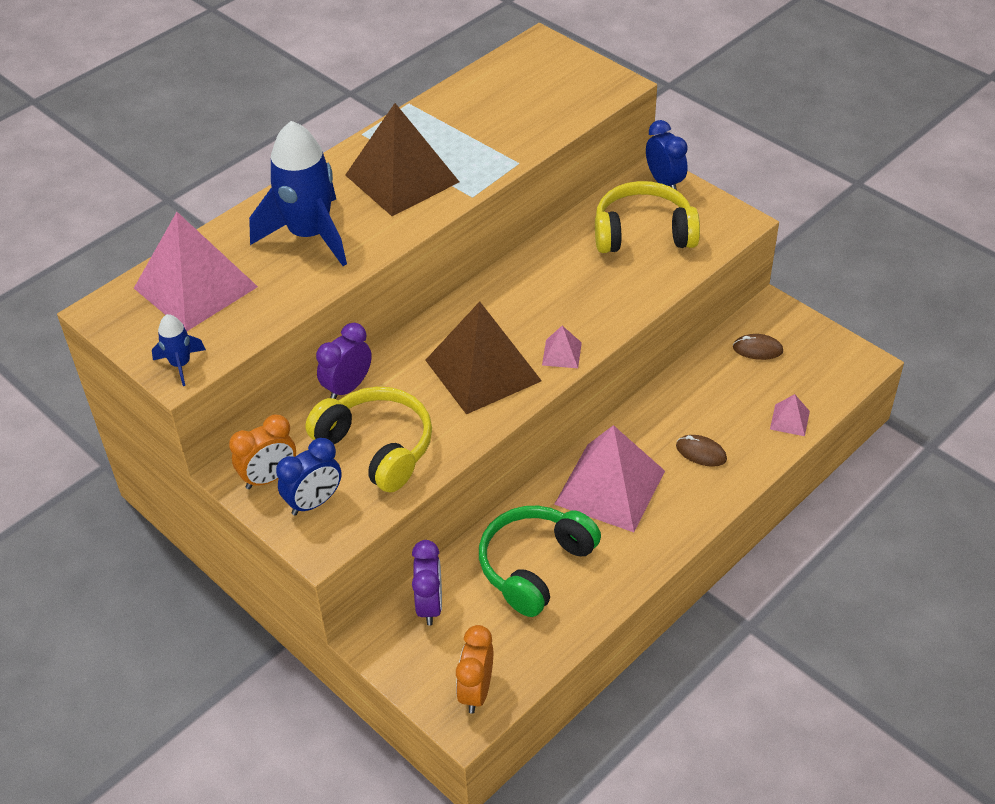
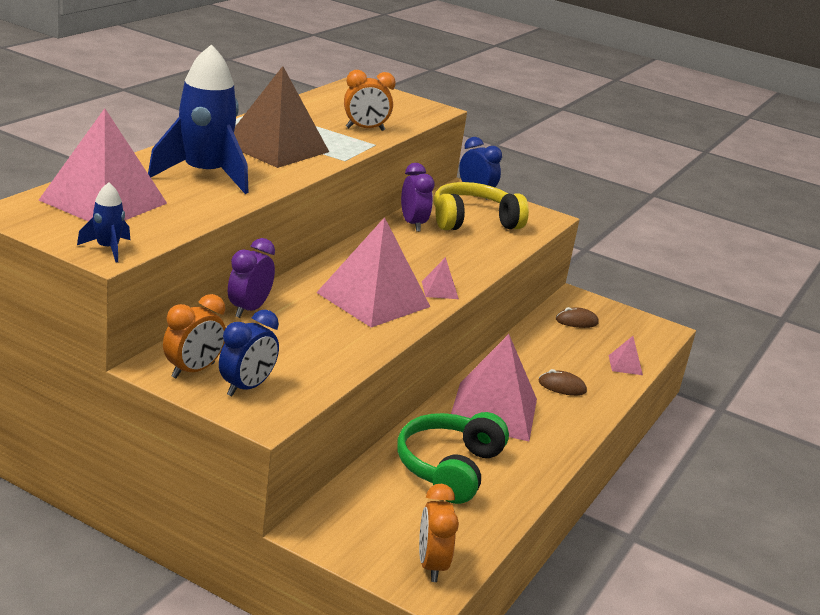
camera: 20 degrees left, 20 degrees down
(377, 447) = (294, 349): yellow headphones -> none
(429, 605) = (358, 501): purple clock -> purple clock (413, 224)
(483, 370) = (373, 299): brown pyramid -> pink pyramid
(516, 134) = (365, 129): none -> orange clock

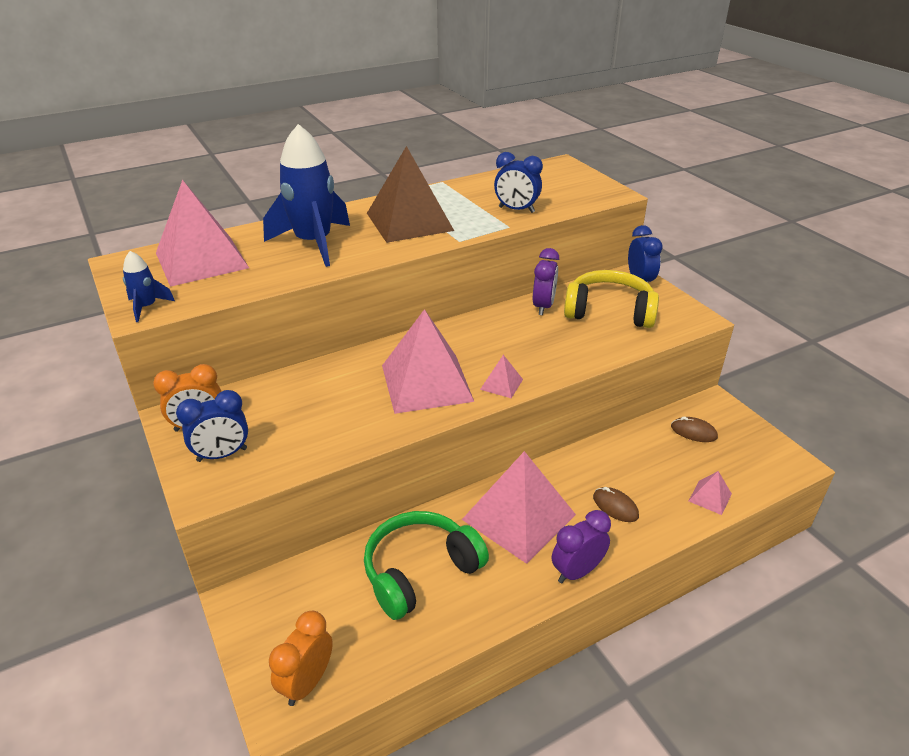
camera: 35 degrees right, 10 degrees up
(249, 309) = (306, 372): purple clock -> purple clock (577, 571)
(365, 129) = (516, 210): orange clock -> blue clock

